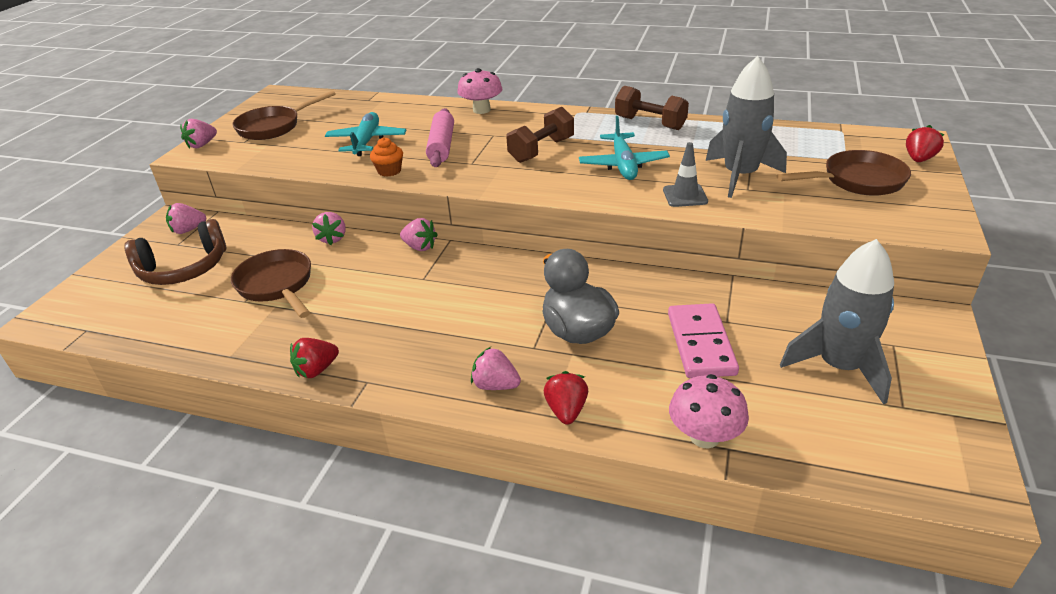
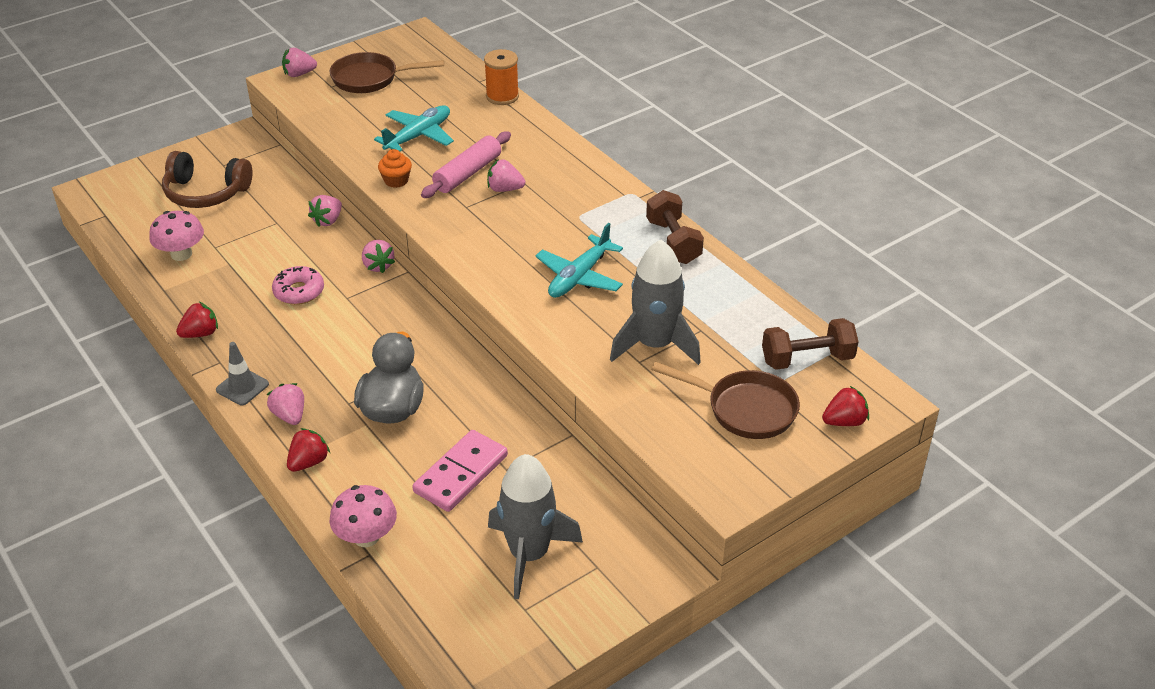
camera: 35 degrees right, 5 degrees up
(188, 230) = (242, 154): pink strawberry -> pink strawberry (505, 189)
(277, 285) = (247, 245): brown pan -> none
(316, 370) = (200, 333): red strawberry -> red strawberry turned 150 degrees clockwise
(373, 294) = (299, 291): none -> pink donut
(400, 101) = (502, 96): none -> orange spool
(481, 110) = (554, 145): pink mushroom -> pink mushroom (181, 254)
(541, 150) = (537, 223): brown dumbbell -> brown dumbbell (807, 359)
(685, 196) = (578, 338): grey traffic cone -> grey traffic cone (242, 387)

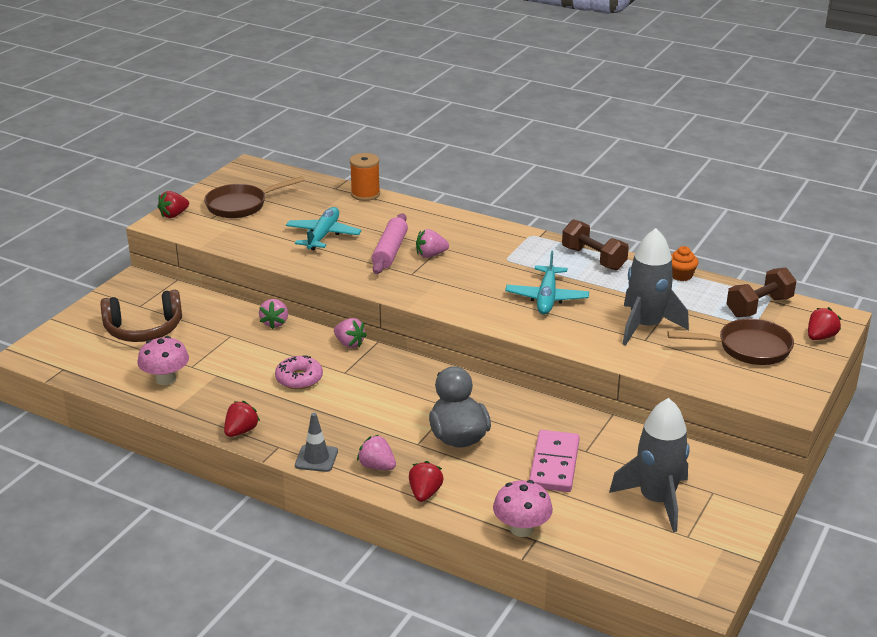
camera: 25 degrees left, 10 degrees down
(299, 74) = (174, 215): pink strawberry -> red strawberry
(396, 181) = (336, 270): orange cupcake -> orange cupcake (681, 275)

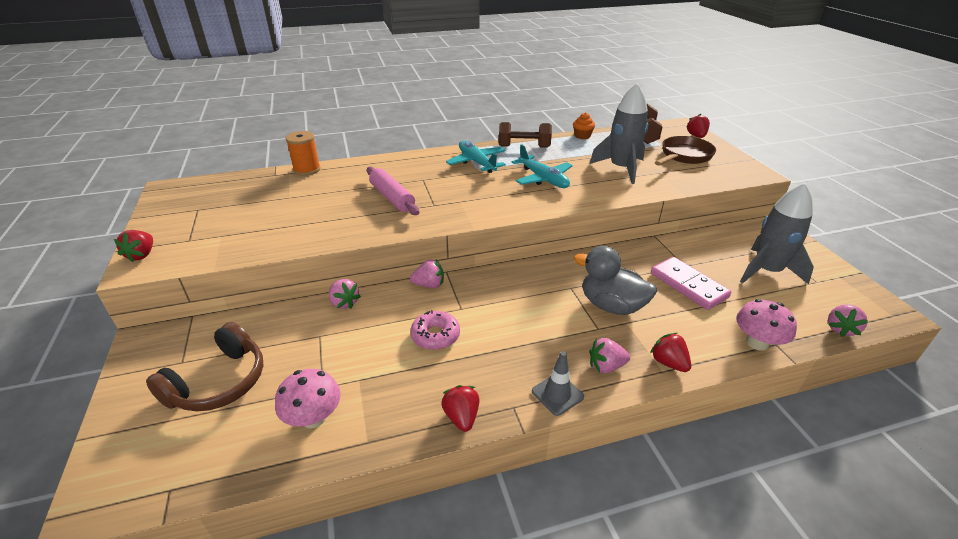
camera: 45 degrees left, 5 degrees up
(241, 205) = (205, 219): brown pan -> none
(323, 235) = (320, 209): turquoise plane -> turquoise plane (476, 162)
(430, 255) = (425, 187): pink strawberry -> pink strawberry (840, 329)

